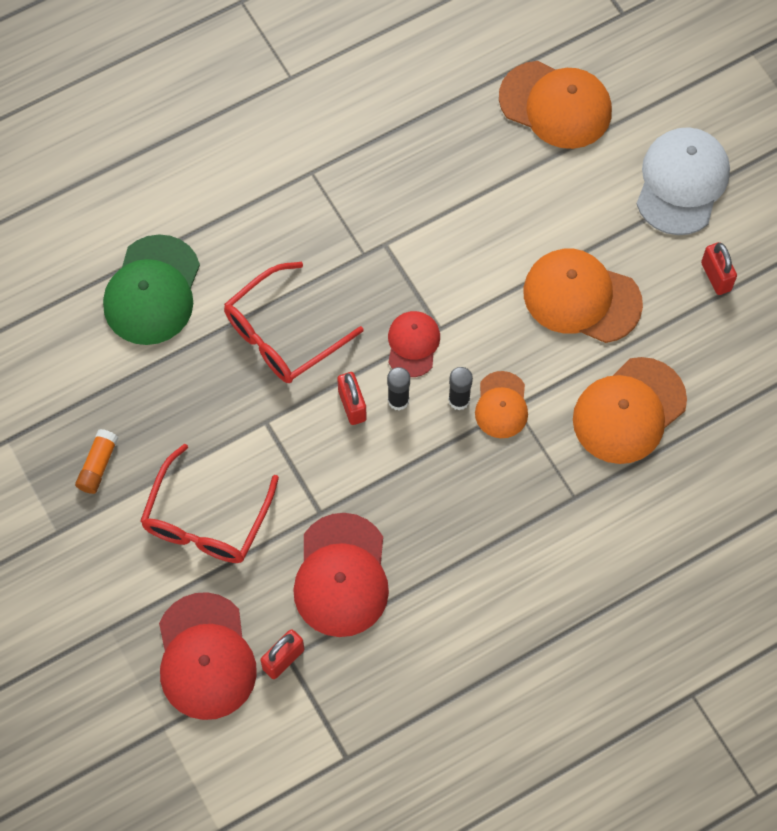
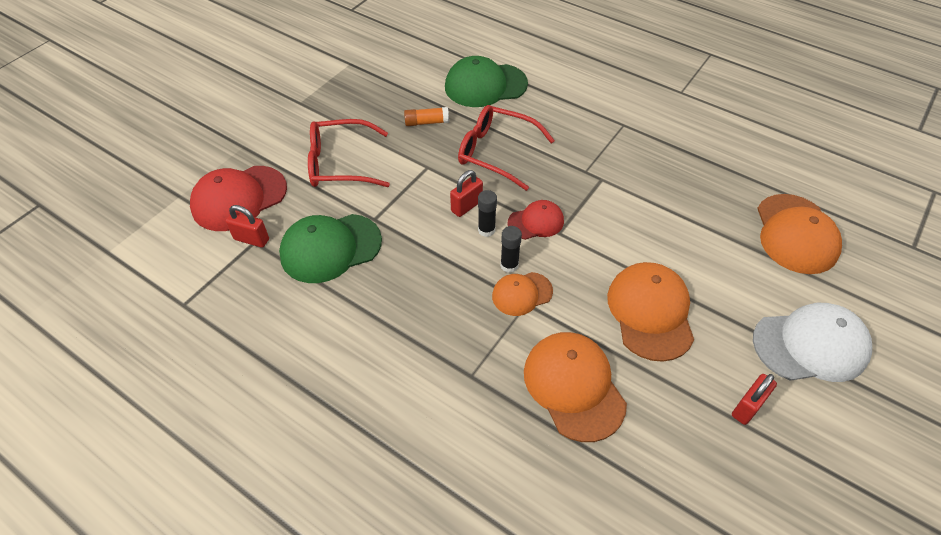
camera: 65 degrees right, 15 degrees down
(98, 465) = (353, 103): orange glue stick -> orange glue stick (426, 122)
(341, 575) = (330, 248): red cap -> green cap
(629, 411) = (574, 386): orange cap -> orange cap turned 45 degrees clockwise

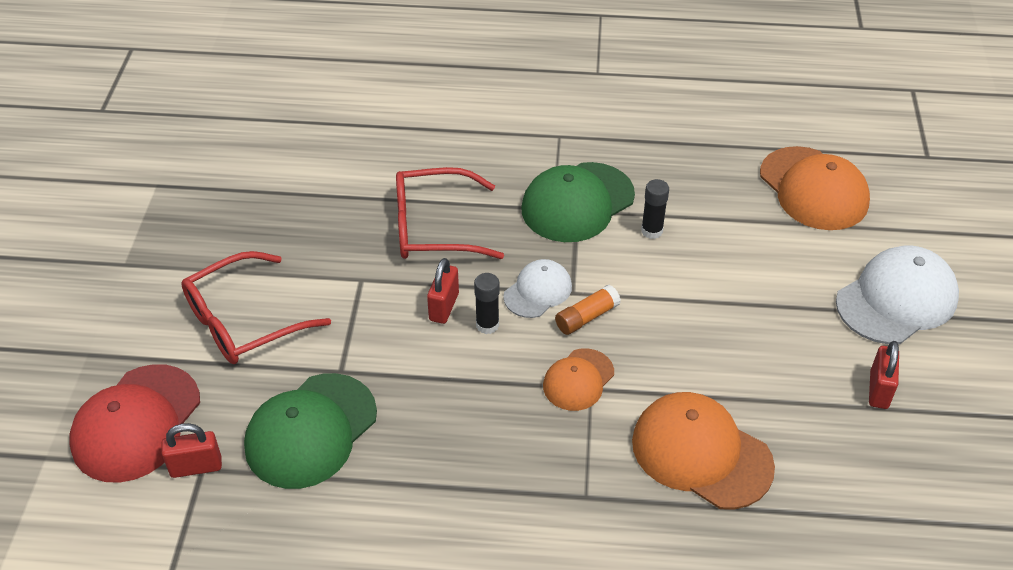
camera: 30 degrees left, 5 degrees down
(426, 122) = (319, 224): orange glue stick -> orange glue stick (586, 317)
(485, 85) = (361, 148): green cap -> green cap (577, 202)
(509, 265) = (542, 354): black glue stick -> black glue stick (652, 231)
(536, 222) = (538, 291): red cap -> white cap
(650, 312) = (726, 337): orange cap -> none

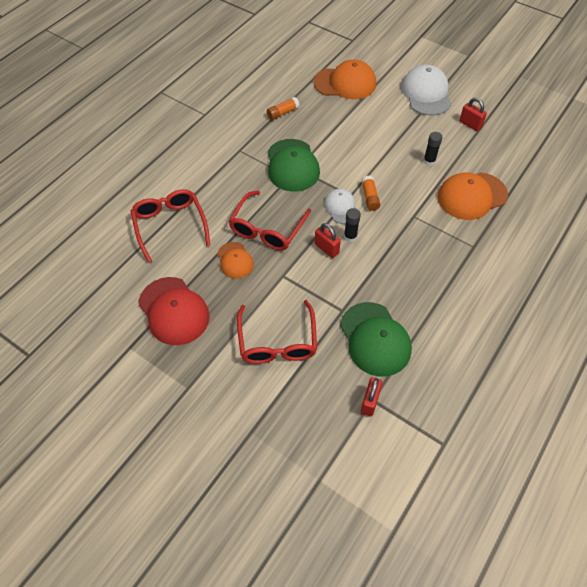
camera: 60 degrees left, 10 degrees up
(136, 423) = (321, 422): red cap -> red cap (174, 311)
(370, 132) = (170, 225): none -> red glasses
(578, 380) = (406, 218): orange cap -> orange cap (235, 260)
(652, 231) = (331, 148): black glue stick -> black glue stick (429, 161)
(676, 147) = (282, 113): none -> orange glue stick

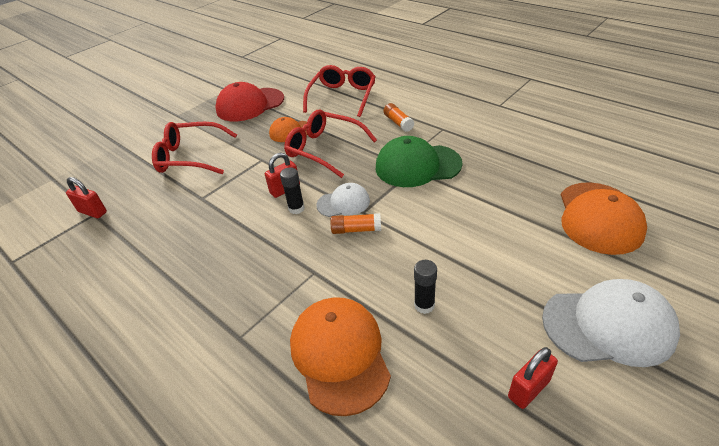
camera: 100 degrees right, 15 degrees down
(170, 225) = (342, 96): red glasses -> red glasses turned 60 degrees counterclockwise
(282, 113) = (514, 158): orange glue stick -> orange glue stick (398, 123)
(375, 339) = (155, 220): green cap -> none

